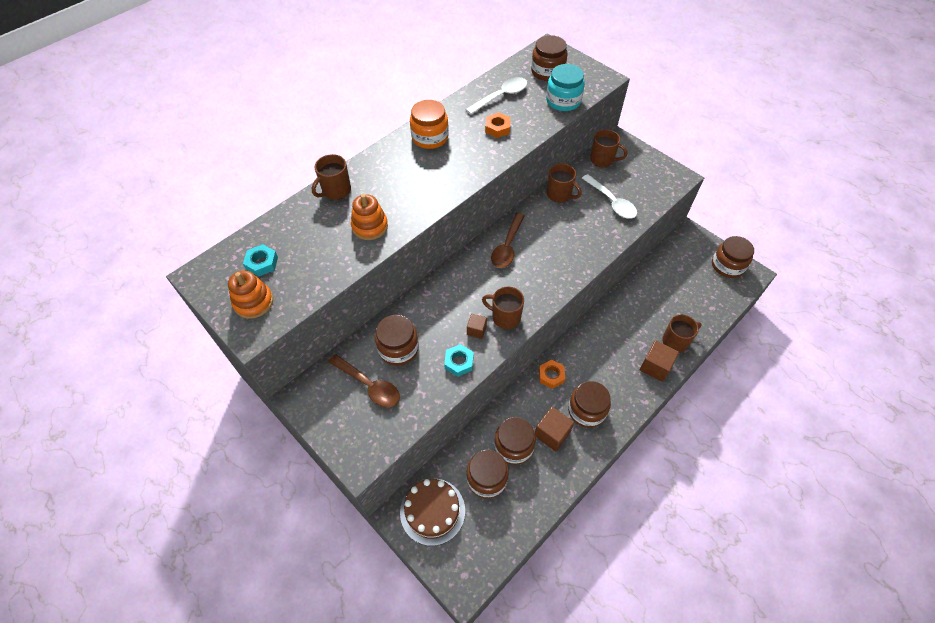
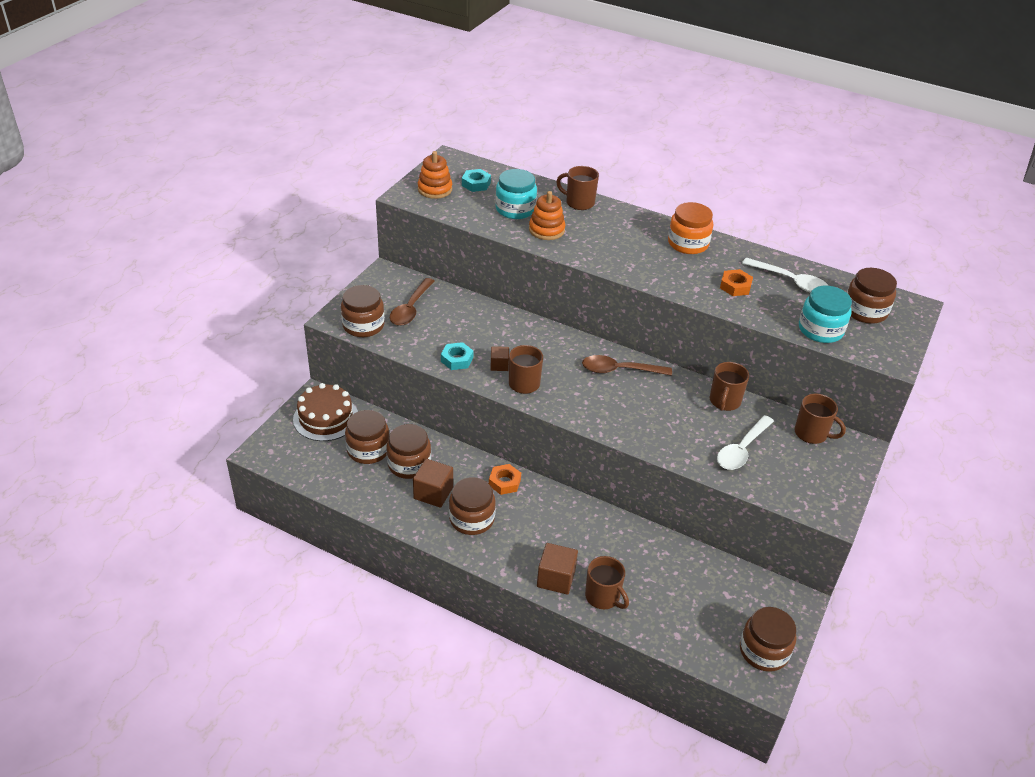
camera: 70 degrees right, 15 degrees down
(324, 241) = (515, 209): none -> turquoise jar
(398, 348) = (456, 318): brown jar -> brown jar (363, 325)
(602, 160) = (811, 434): brown mug -> brown mug turned 60 degrees counterclockwise

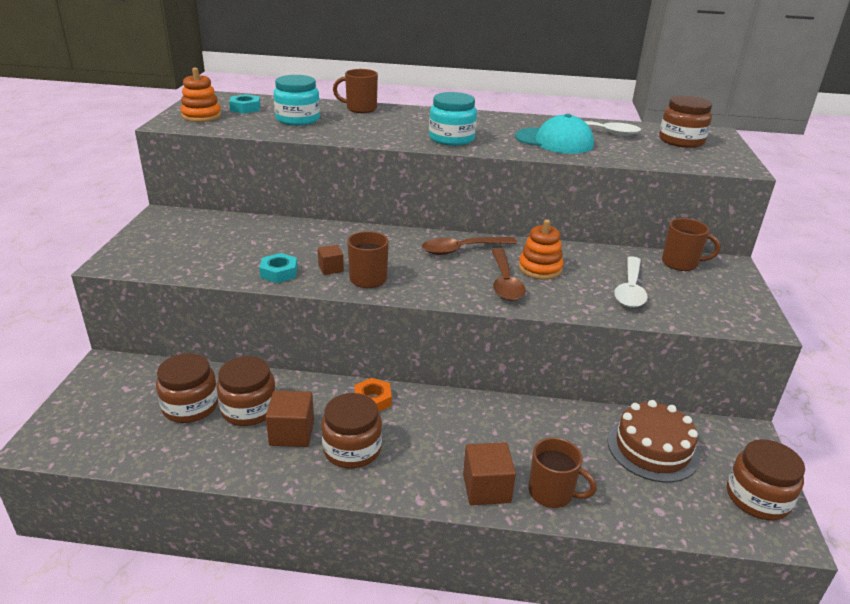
camera: 20 degrees left, 10 degrees down
(325, 418) = (123, 385): brown cake -> brown cake (652, 448)
(363, 325) = (151, 262): brown jar -> none
(411, 309) = (204, 239): brown spoon -> brown spoon (505, 282)
(546, 230) = (340, 128): orange stacking toy -> orange stacking toy (540, 268)
(688, 243) = (485, 121): orange jar -> none
(724, 401) = (581, 254): brown mug -> none
(735, 286) = (554, 141): orange nut -> turquoise cap
(820, 330) = (658, 157): turquoise jar -> turquoise jar (451, 139)

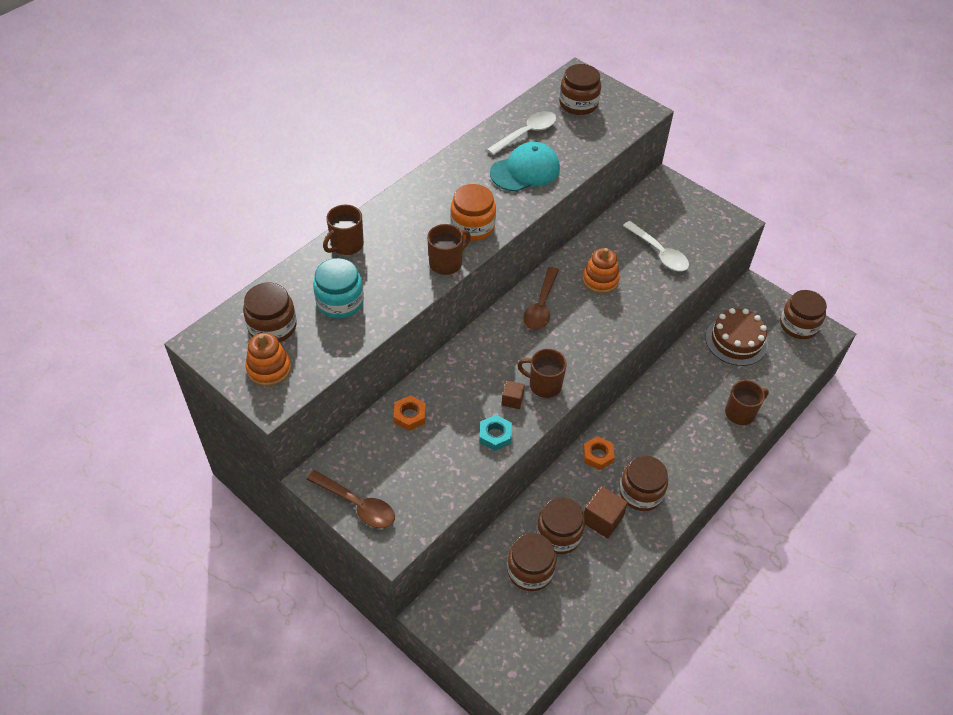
camera: 55 degrees left, 20 degrees up
(245, 108) = (272, 327): turquoise nut -> brown jar
(262, 230) = (410, 416): none -> orange nut
(451, 139) = (472, 226): turquoise jar -> orange jar
(486, 488) = (718, 442): brown cube -> none
(505, 282) = (605, 310): brown spoon -> brown spoon (357, 505)
(680, 263) = (646, 204): brown mug -> brown mug (446, 263)

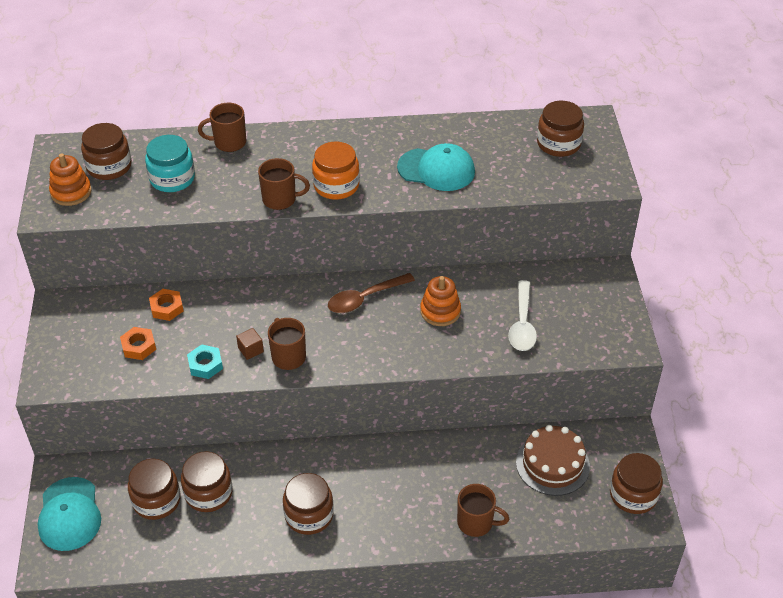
camera: 45 degrees right, 5 degrees down
(357, 505) = (58, 340): brown spoon -> none
(481, 635) = (69, 514): none -> turquoise cap
(526, 133) = (478, 142): white spoon -> none
(598, 455) = (312, 461): orange nut -> orange nut (139, 346)
(602, 519) = (254, 509): brown cube -> none

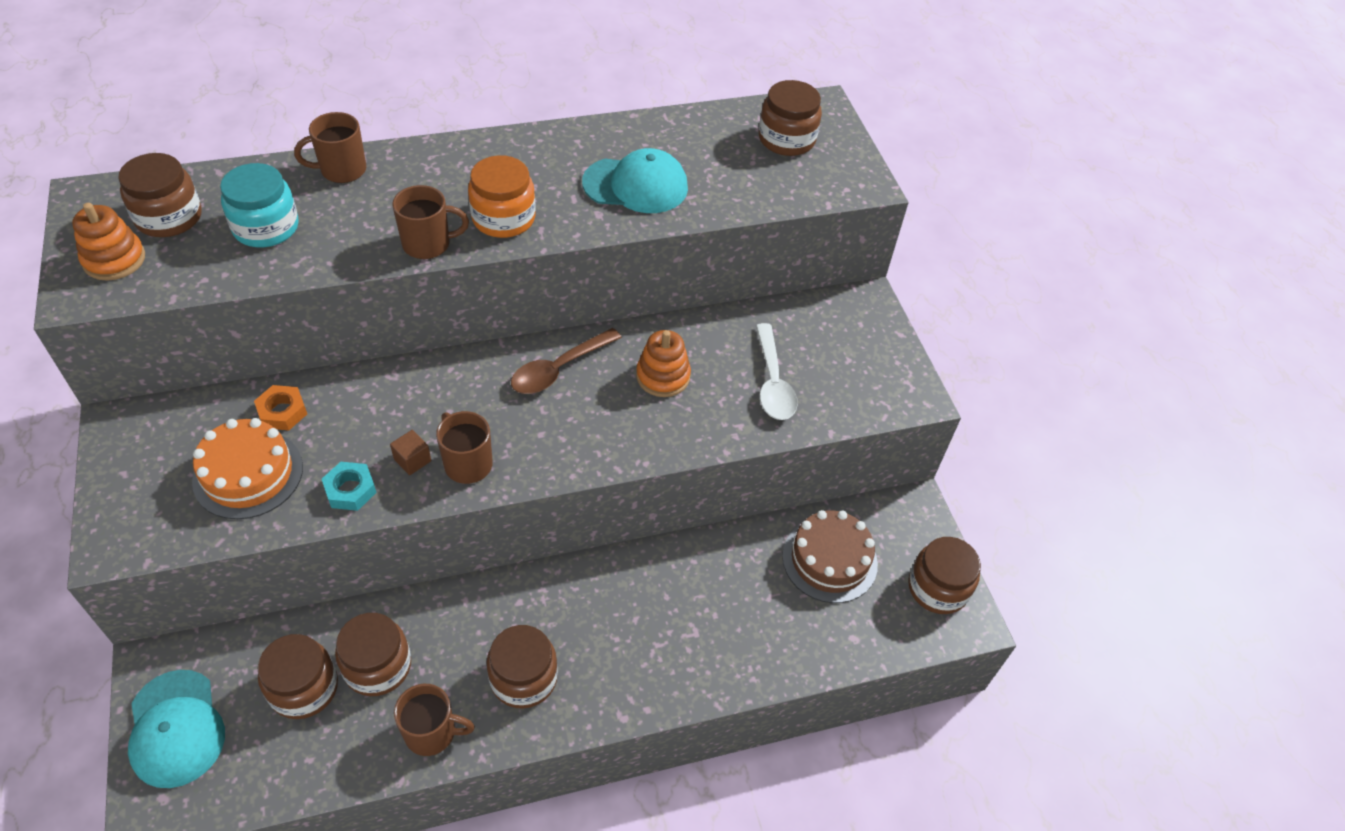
camera: 15 degrees left, 5 degrees up
(139, 346) = (248, 474): orange nut -> orange cake
(476, 523) = (749, 656): brown mug -> brown mug (432, 732)

